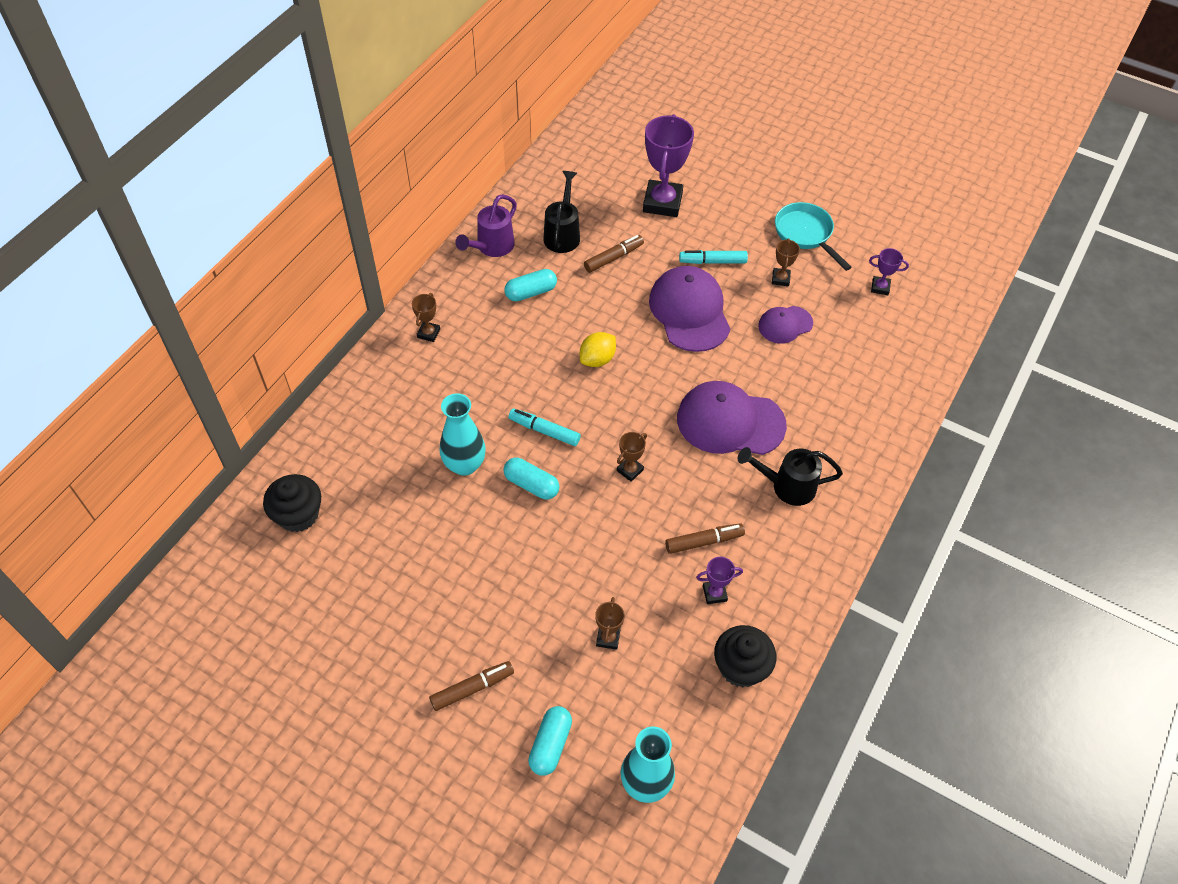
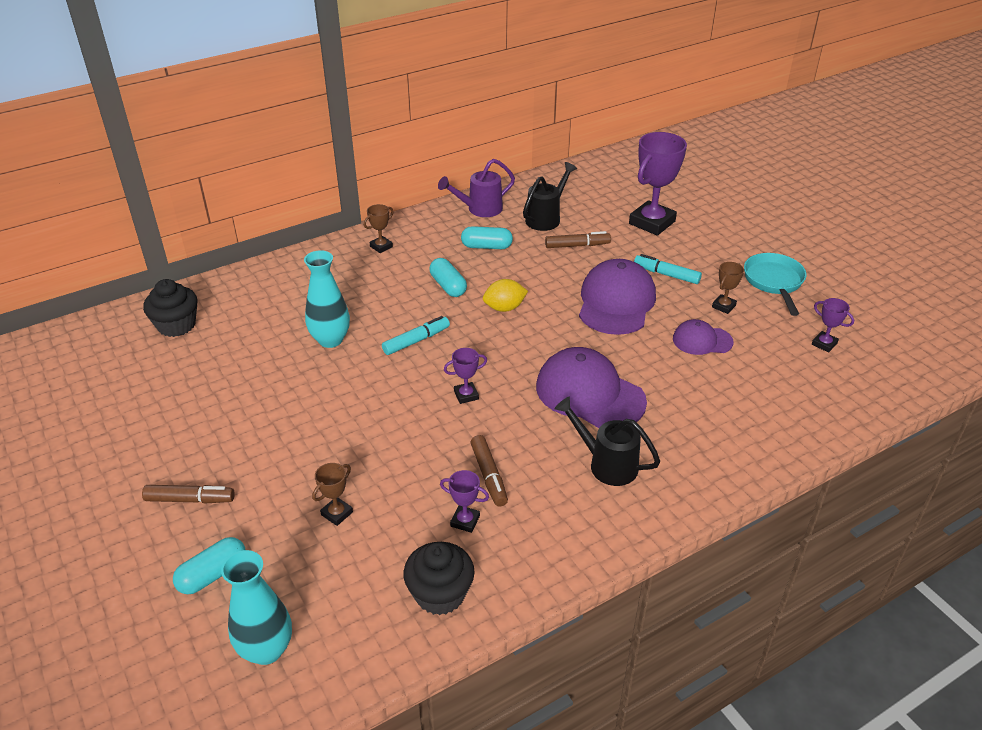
camera: 30 degrees right, 15 degrees down
(531, 485) = (372, 373): turquoise capsule -> turquoise capsule (448, 286)
(544, 431) = (416, 341): turquoise marker -> turquoise marker turned 90 degrees clockwise
(630, 470) = (466, 395): brown trophy -> purple trophy
(704, 541) = (489, 475): brown marker -> brown marker turned 60 degrees clockwise

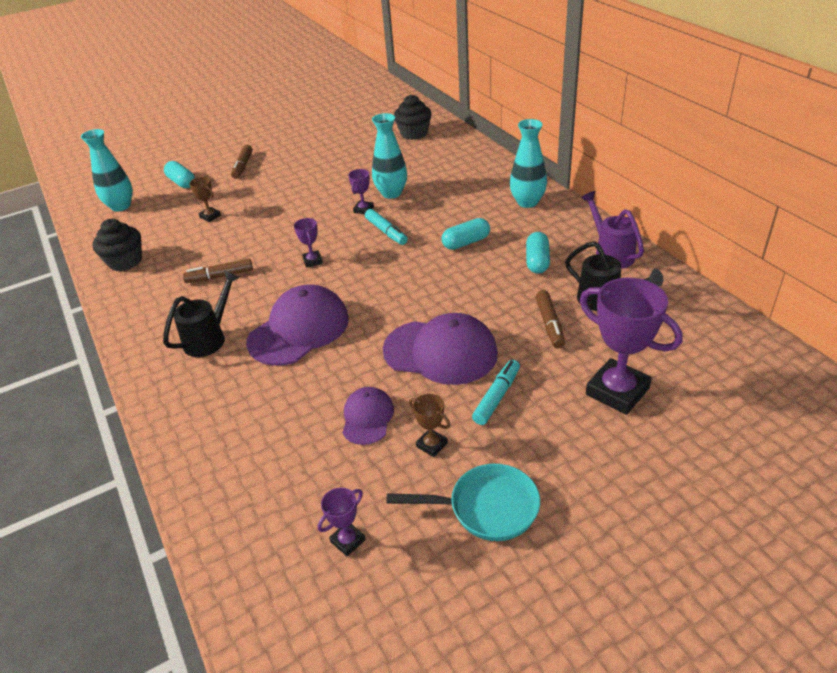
camera: 95 degrees right, 0 degrees up
(381, 246) = (527, 202): brown trophy -> turquoise vase
(465, 521) = (180, 268): purple trophy -> purple trophy (363, 209)
(504, 308) = (431, 276): yellow lemon -> none

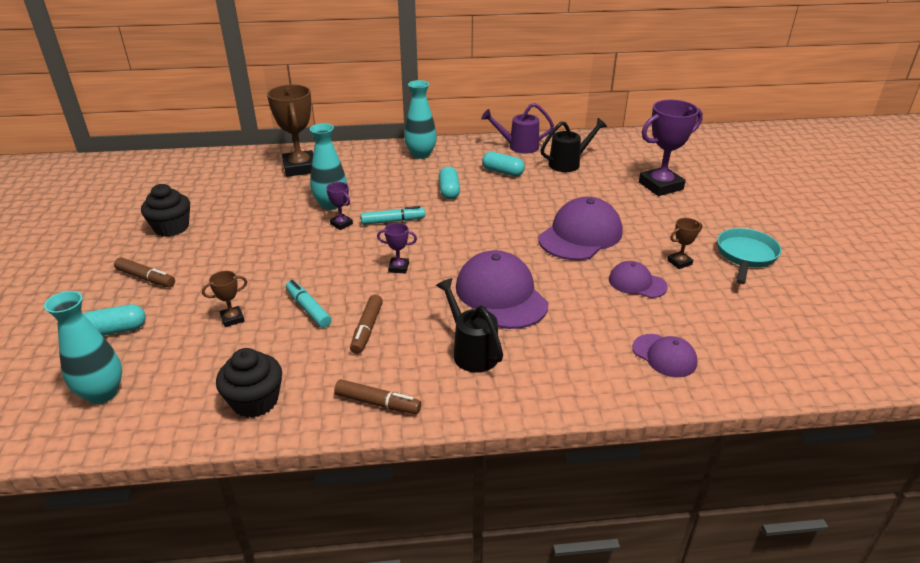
camera: 70 degrees left, 5 degrees down
(244, 465) = (664, 356): none -> purple cap
(348, 541) = (760, 318): purple trophy -> none
(414, 133) = (237, 170): black cupcake -> black cupcake (171, 228)
(442, 156) = (300, 168): none -> brown trophy
(496, 397) = (643, 226): turquoise marker -> turquoise marker (308, 309)
(550, 324) = (579, 188): brown marker -> brown marker (377, 403)

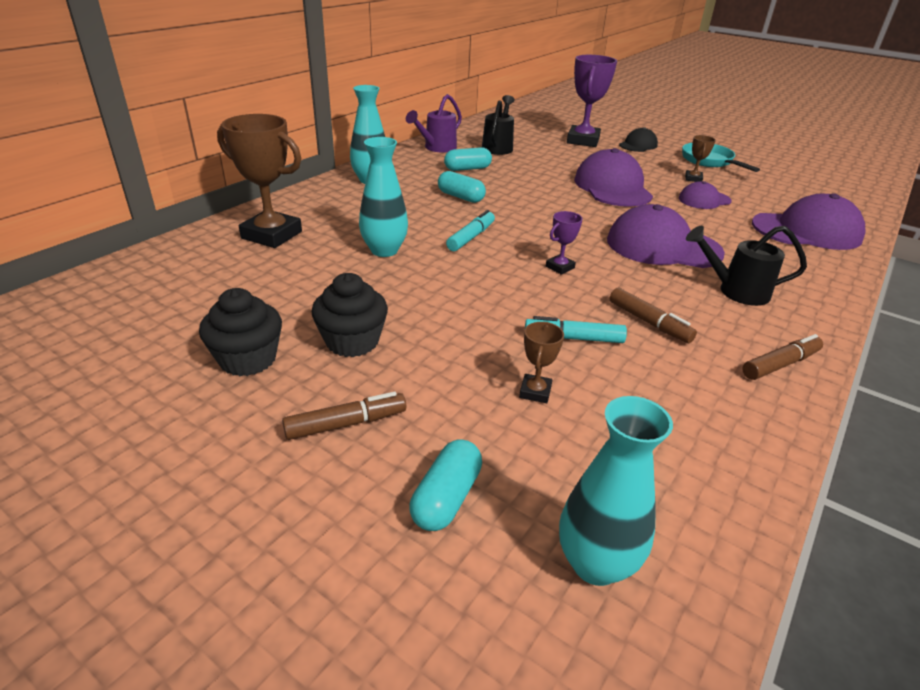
camera: 50 degrees left, 0 degrees up
(255, 401) = (720, 436): black cupcake -> black cupcake (352, 341)
(341, 224) = (433, 260): purple trophy -> none
(664, 356) = (806, 231): purple cap -> purple cap, size x1.81
(708, 211) = (638, 145): none -> black cap

